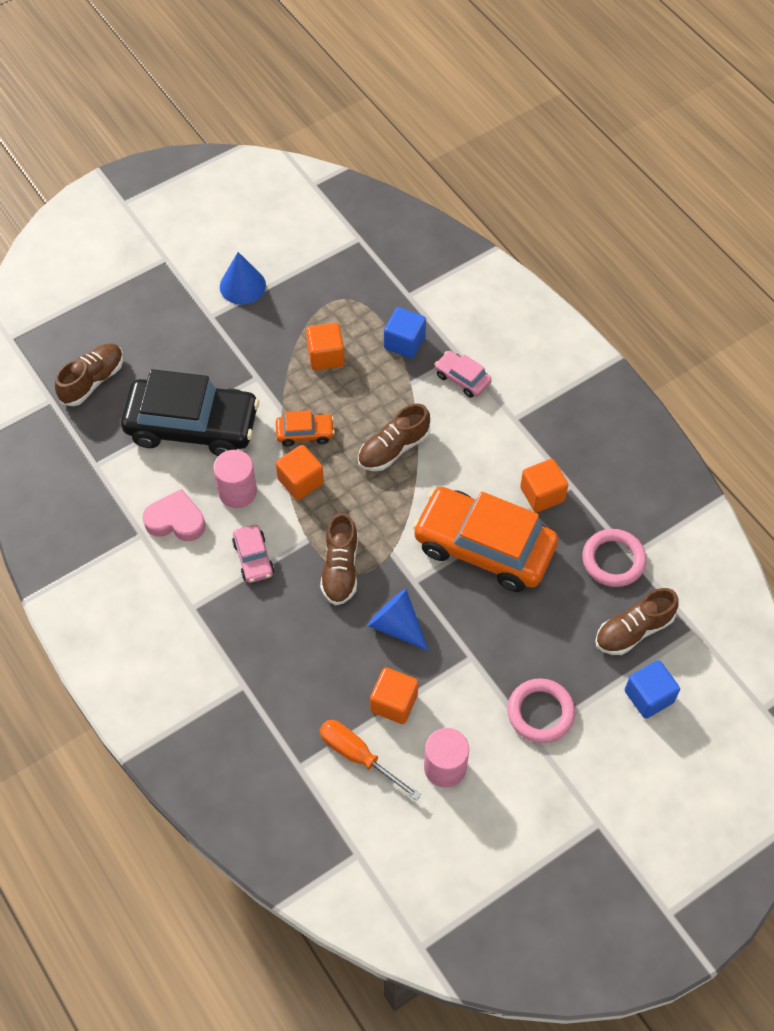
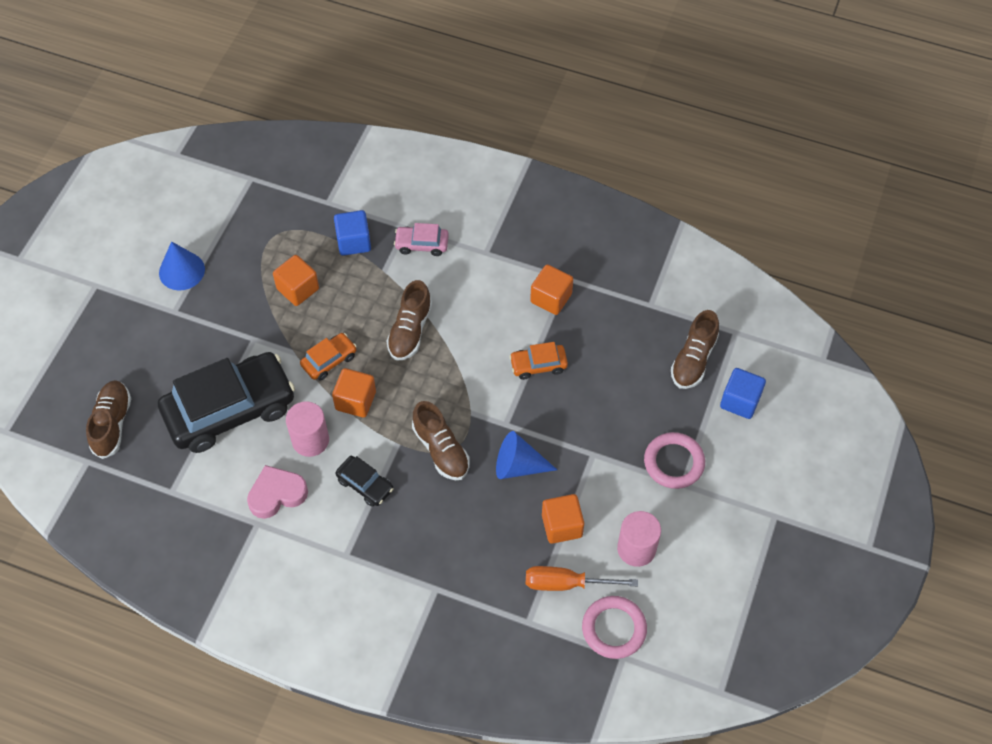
camera: 35 degrees left, 0 degrees up
(253, 558) = (365, 484): pink car -> black car
(484, 547) = (538, 365): orange car -> orange car, size x0.44
(613, 560) = (640, 316): pink ring -> pink ring (614, 629)

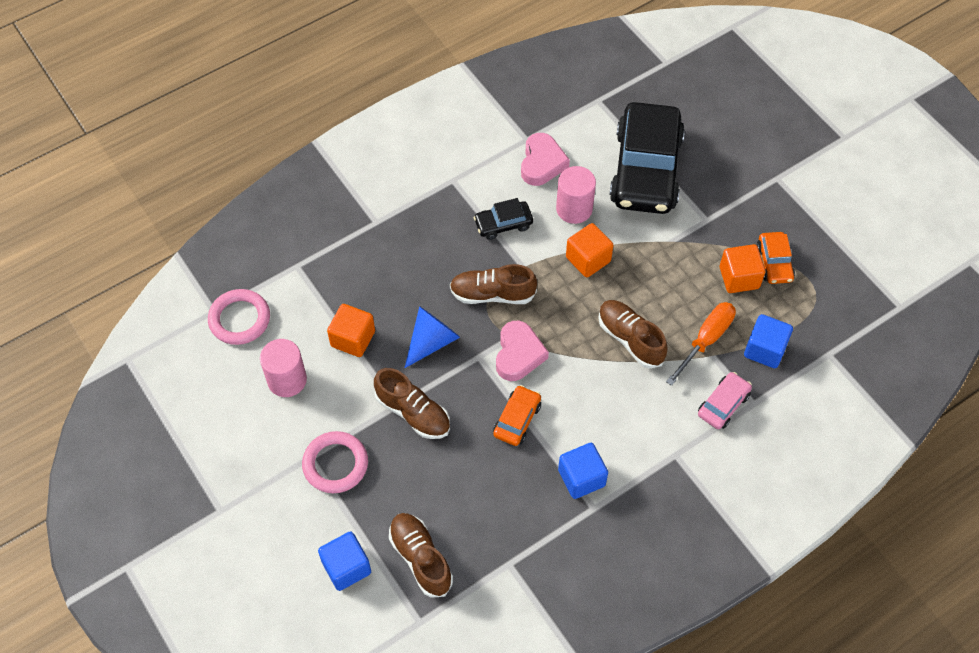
camera: 125 degrees right, 0 degrees up
(112, 424) = (690, 90): brown shoe -> brown shoe (413, 413)
(182, 271) = (819, 203): blue cone -> none
(329, 360) = (644, 262): orange car -> orange car (774, 263)
(482, 397) = (518, 354): none -> pink heart
(551, 298) = (581, 478): orange cube -> blue cube
(566, 583) = (303, 310): orange screwdriver -> orange screwdriver (706, 340)

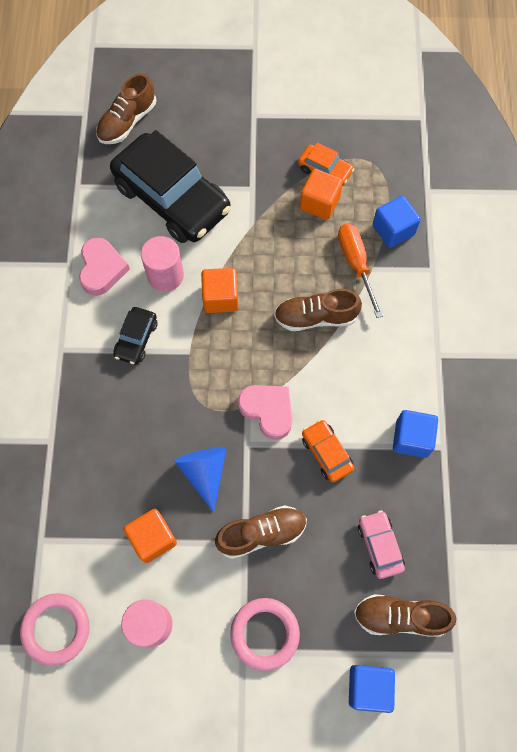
camera: 55 degrees left, 10 degrees up
(492, 294) = (196, 393): brown shoe -> brown shoe (127, 122)
(542, 163) = (102, 269): pink heart -> pink heart turned 45 degrees clockwise
(723, 404) = (419, 291): pink car -> pink car (379, 546)

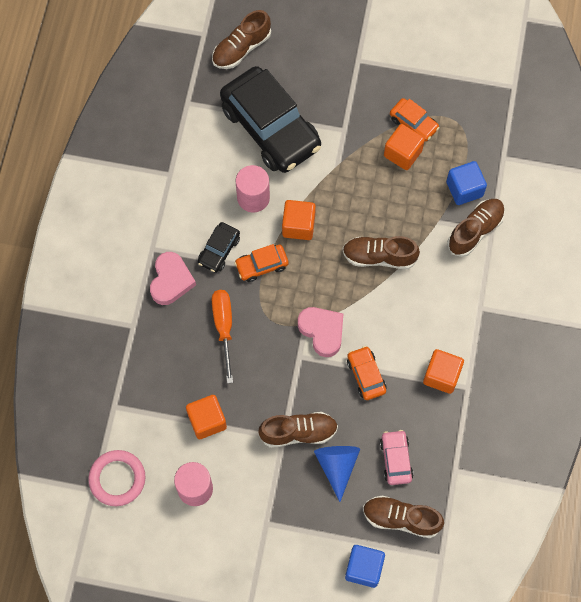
camera: 10 degrees right, 0 degrees up
(102, 269) = (198, 183): pink heart -> pink heart (171, 281)
(187, 348) = (261, 265): none -> orange car
(204, 473) = (259, 374): blue cone -> blue cone (337, 466)
(265, 634) = (287, 512): pink ring -> none
(356, 264) = (424, 215): orange screwdriver -> orange screwdriver (224, 327)
(411, 438) = (441, 375): blue cube -> orange cube
(414, 272) = (475, 231): none -> brown shoe

